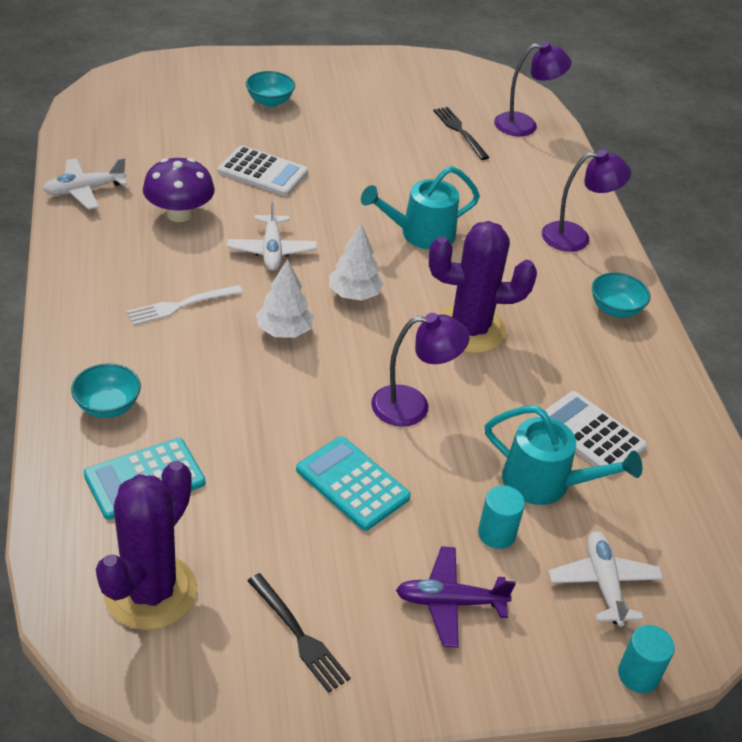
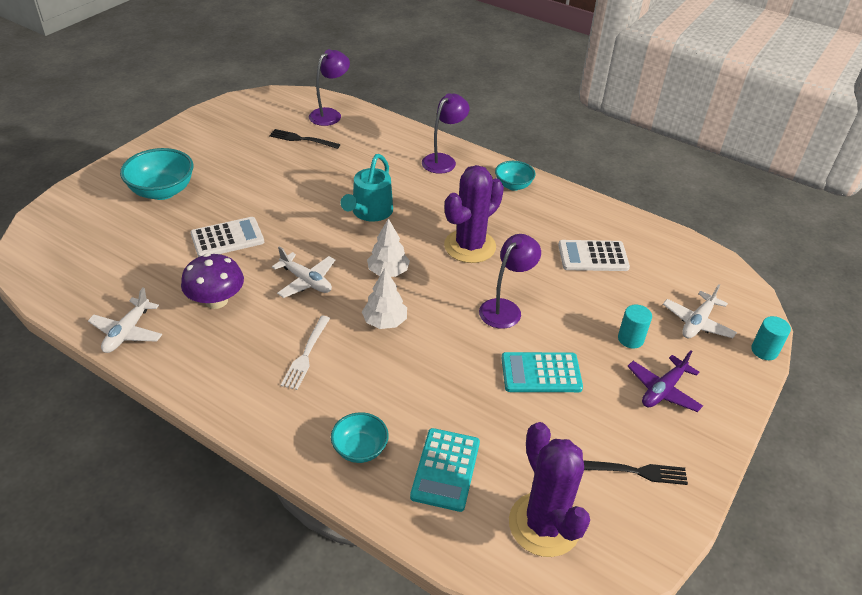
camera: 45 degrees left, 0 degrees up
(270, 101) = (162, 191): turquoise bowl -> turquoise bowl, size x1.66
(546, 483) = (612, 296): turquoise watering can -> none
(603, 584) = (697, 322): white plane -> white plane turned 90 degrees counterclockwise

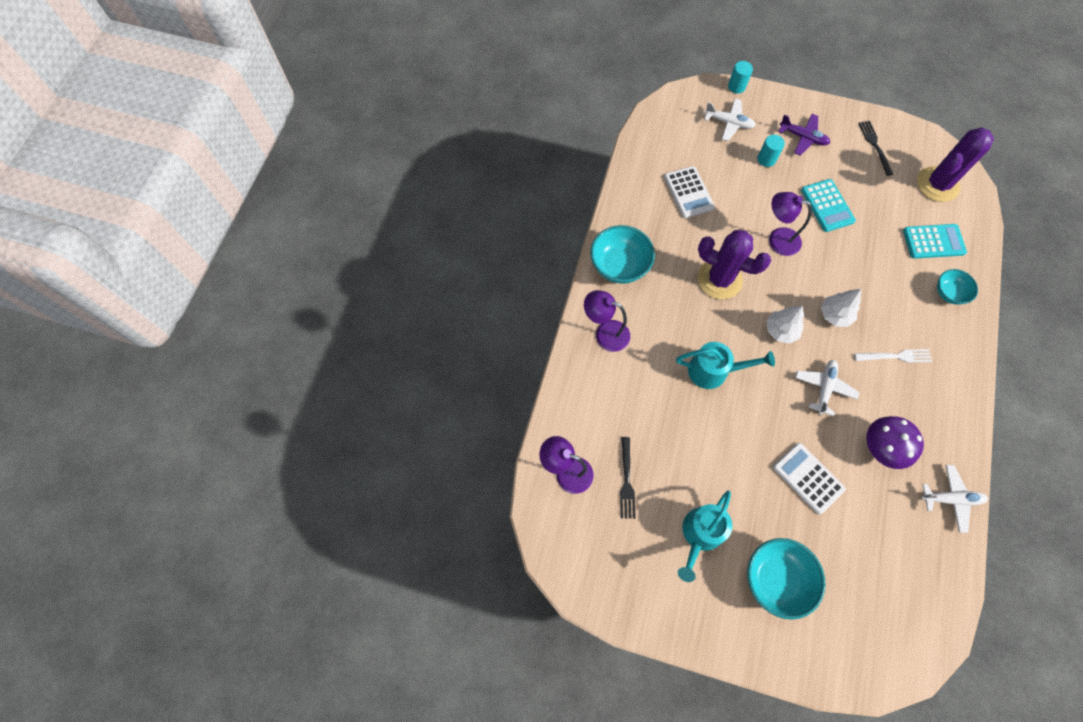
camera: 105 degrees left, 25 degrees up
(230, 163) = (700, 535): none -> turquoise watering can
(513, 185) = (619, 266): turquoise bowl -> turquoise bowl, size x1.66

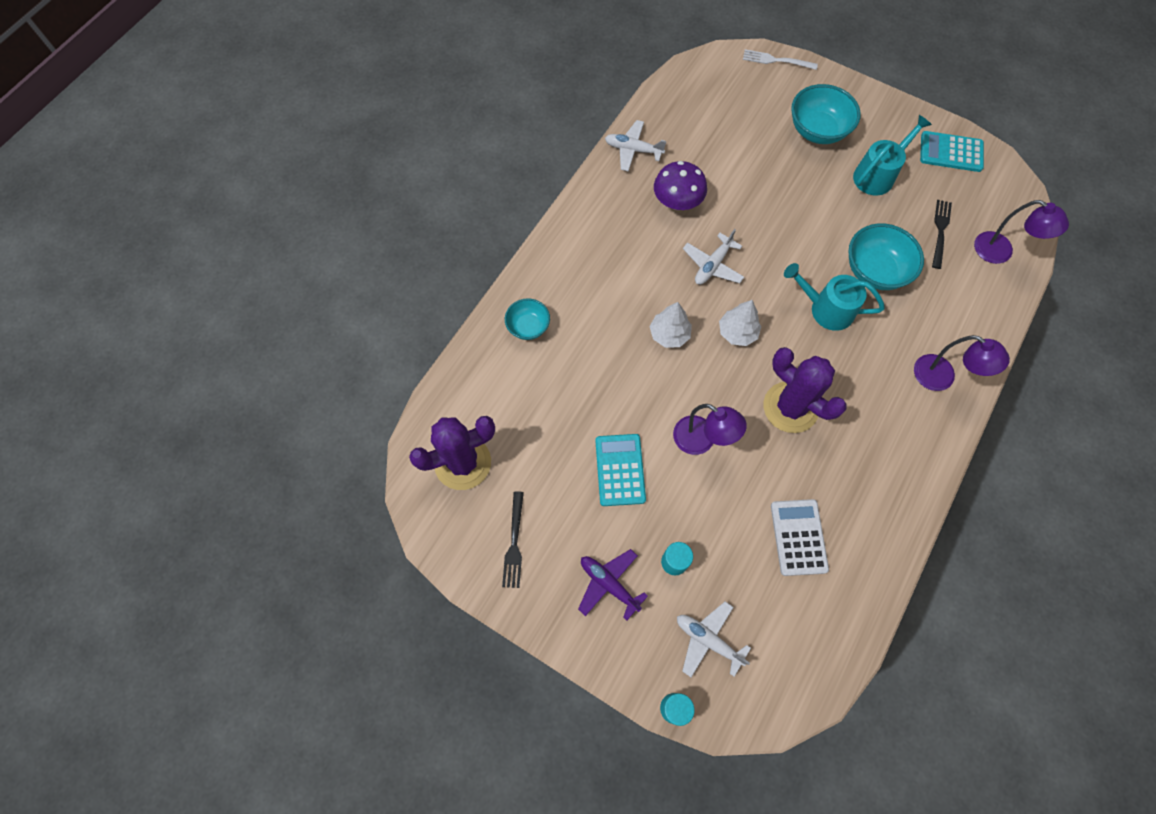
camera: 165 degrees left, 0 degrees up
(619, 266) = (912, 455): turquoise bowl -> turquoise bowl (874, 271)
(808, 478) = (760, 194): white calculator -> none
(896, 356) = (622, 277): white fork -> white fork (776, 60)
(933, 241) = (511, 389): turquoise calculator -> turquoise calculator (951, 152)

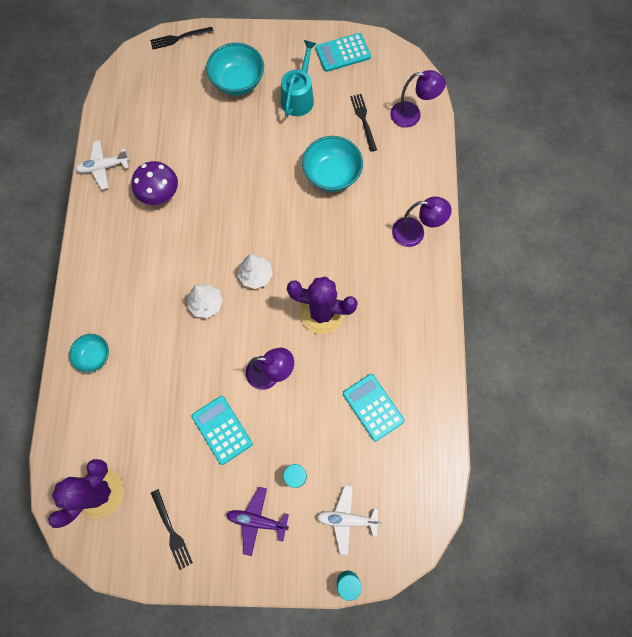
camera: 30 degrees left, 5 degrees up
(712, 265) = (212, 231): white plane -> none
(776, 60) = (179, 38): white fork -> black fork
(798, 537) = (373, 407): white calculator -> turquoise calculator
(825, 309) = (311, 223): turquoise watering can -> none

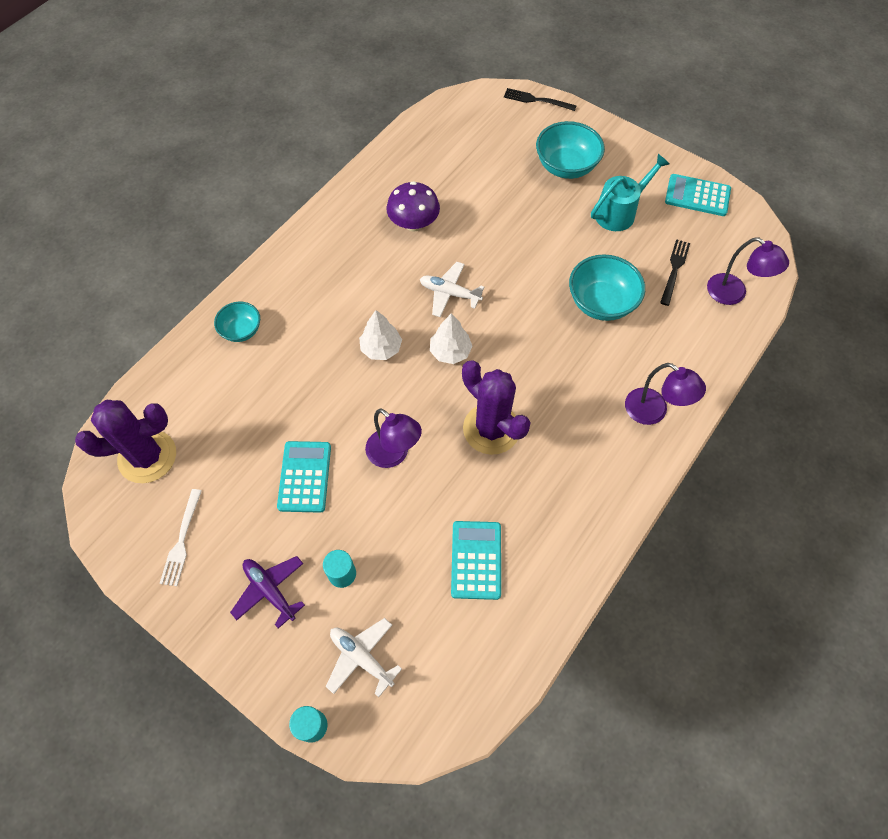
camera: 35 degrees right, 10 degrees down
(104, 167) = (380, 172): white plane -> white plane (450, 293)
(172, 531) = (182, 541): black fork -> white fork

